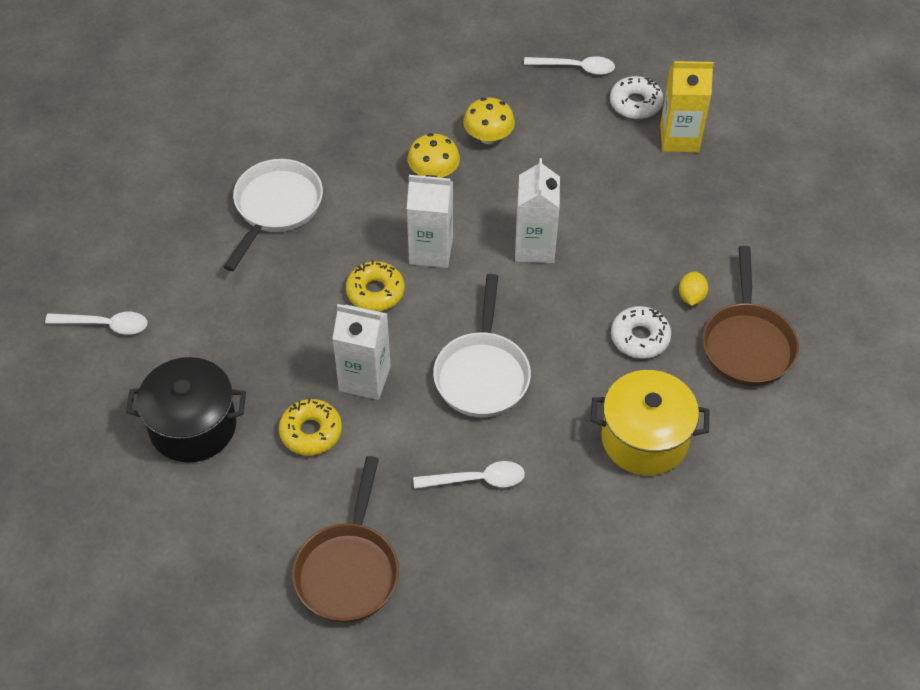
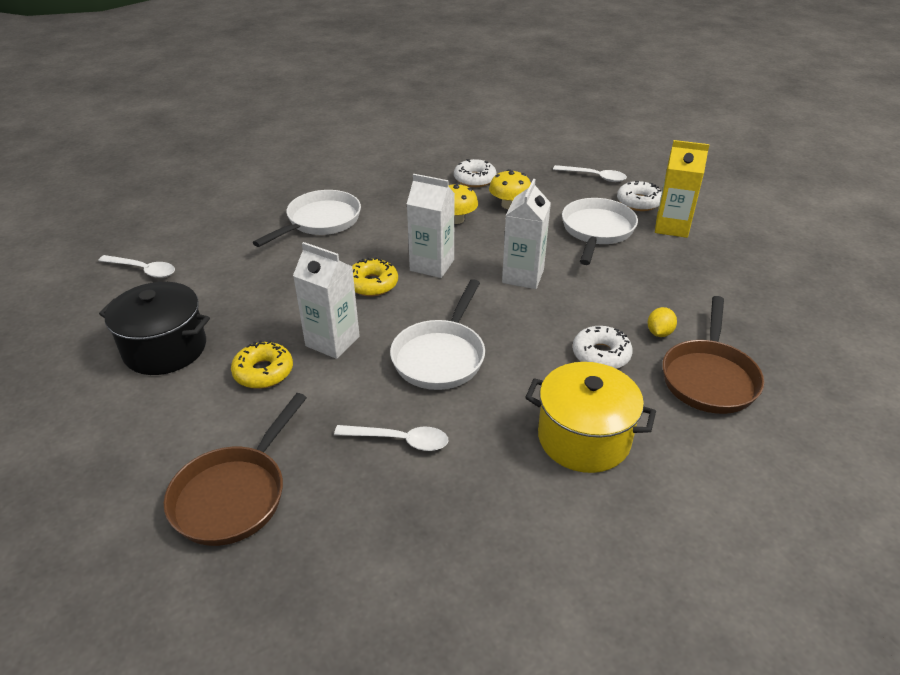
camera: 15 degrees right, 15 degrees down
(434, 99) = (474, 179): none -> white donut
(598, 161) = (597, 231): none -> white pan

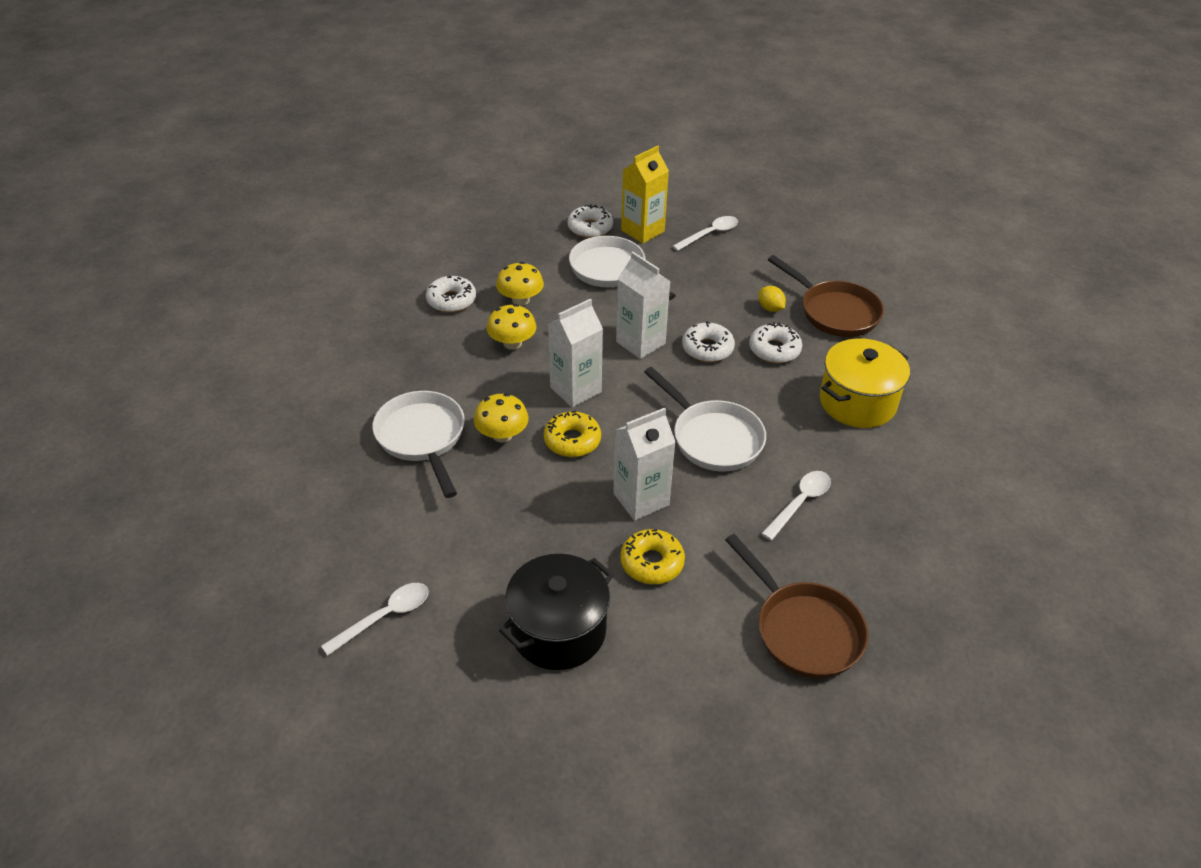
camera: 60 degrees left, 5 degrees up
(351, 251) = (502, 435): none -> yellow mushroom
(556, 314) = (707, 348): none -> white donut
(594, 177) = (524, 230): white spoon -> white spoon (710, 234)

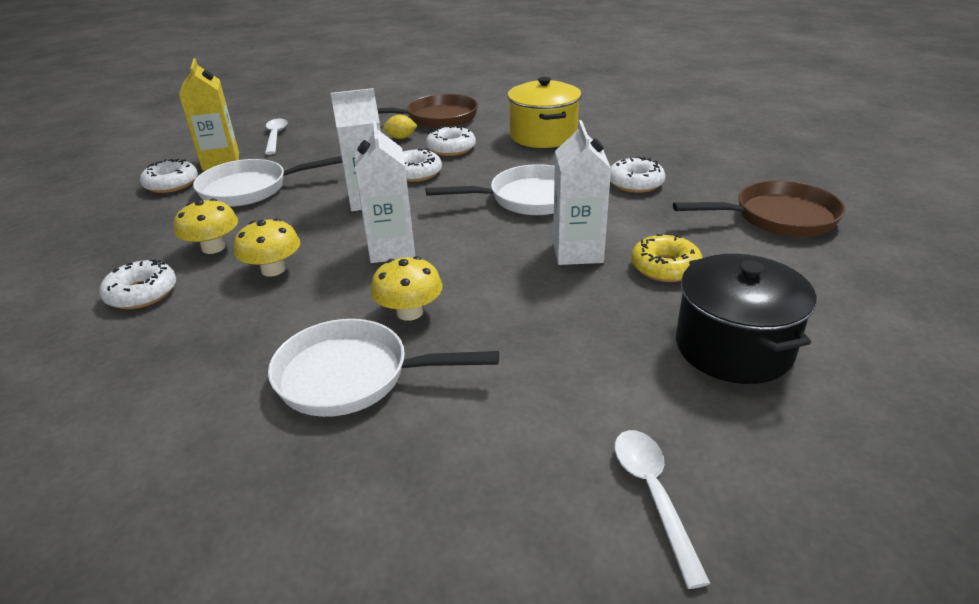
camera: 60 degrees left, 10 degrees down
(572, 440) = (463, 270): yellow donut -> none
(800, 503) = (635, 183): white spoon -> white donut

